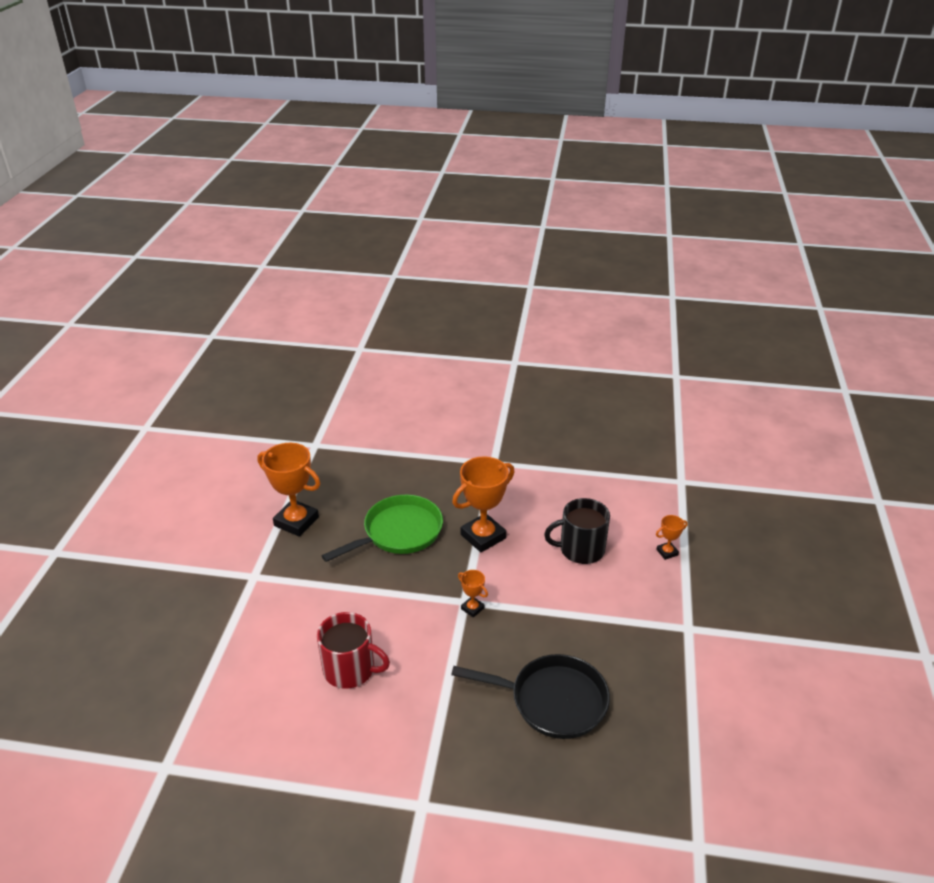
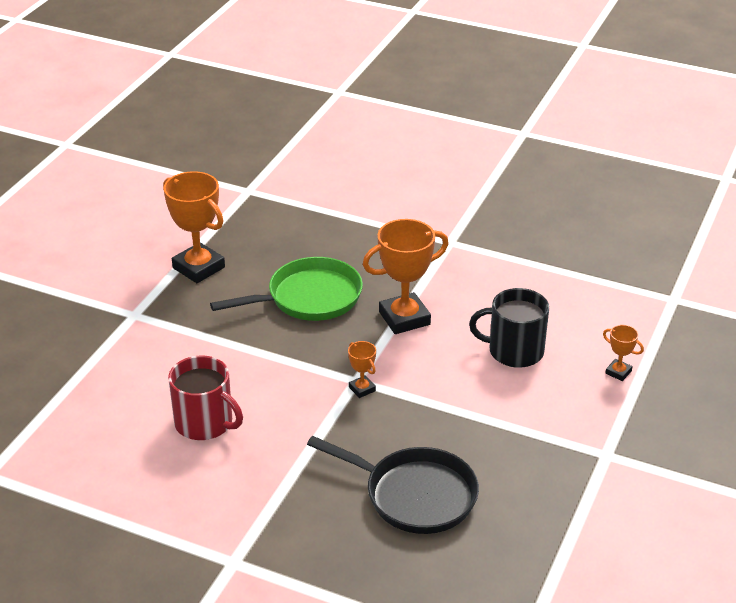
camera: 15 degrees right, 0 degrees up
(667, 552) = (618, 372): orange trophy -> orange trophy turned 45 degrees clockwise

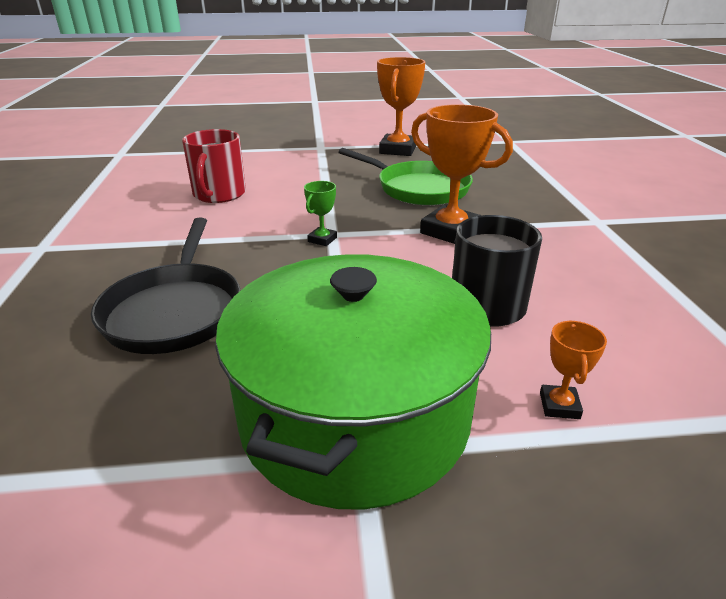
camera: 60 degrees right, 5 degrees down
(362, 389) = (322, 239): orange trophy -> green trophy
(578, 446) = (354, 415): none -> green pot

